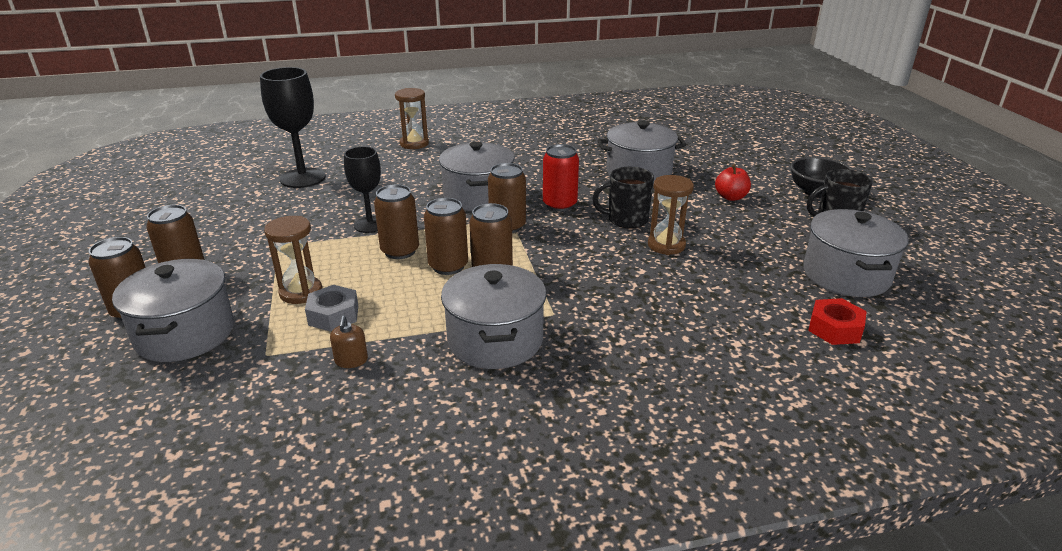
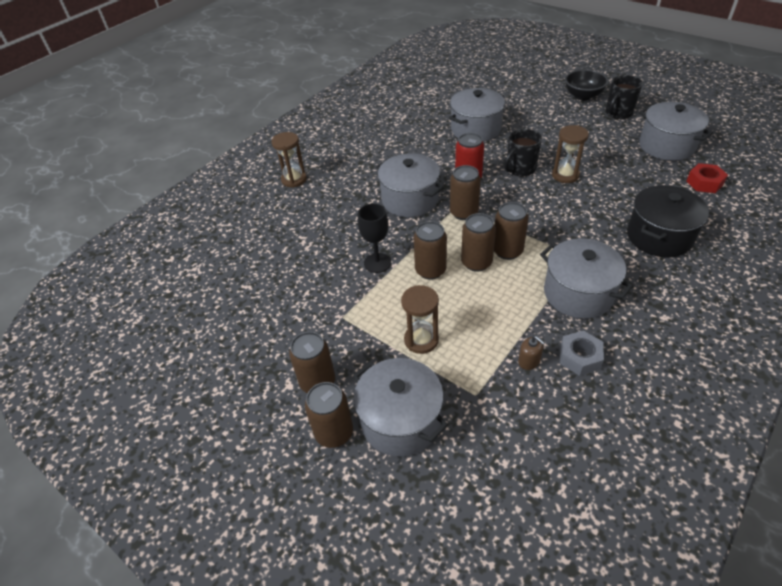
camera: 35 degrees left, 15 degrees up
(303, 178) = (260, 254): black goblet -> none
(333, 315) = (468, 341): grey nut -> grey nut (579, 357)
(677, 344) = (659, 236): none -> black pot
(730, 197) = (548, 122): red apple -> none

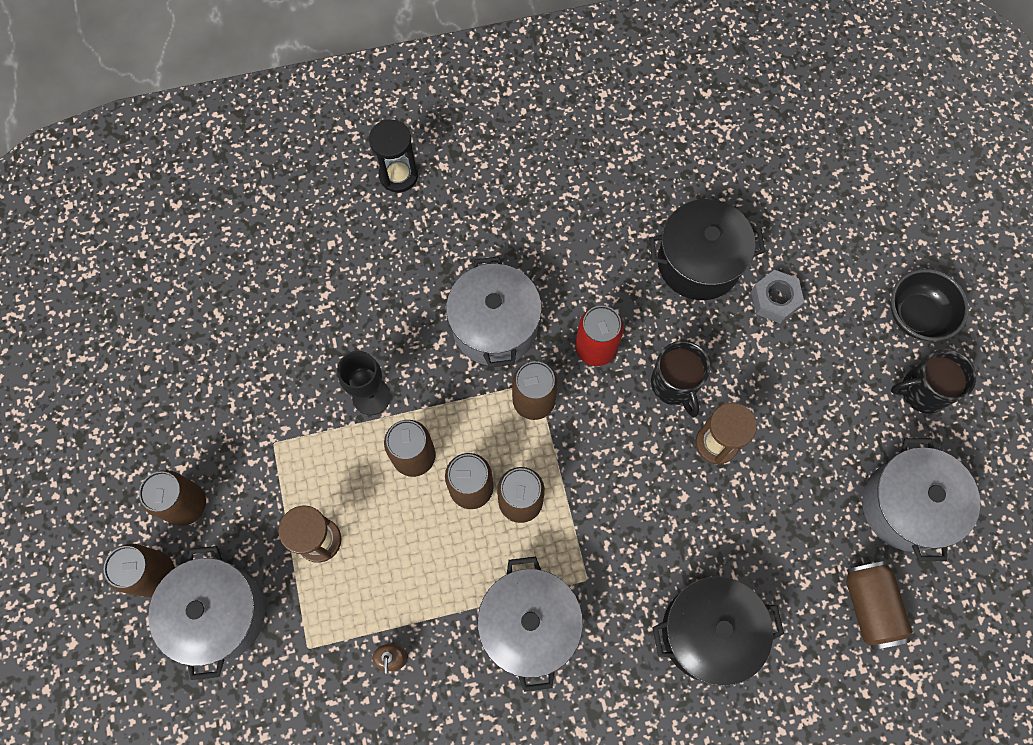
camera: 35 degrees right, 25 degrees up
(294, 179) = (398, 175): brown hourglass -> black hourglass
(475, 129) = (699, 262): grey pot -> black pot
(520, 169) = (674, 385): black mug -> black mug turned 105 degrees counterclockwise
(579, 357) = (443, 698): grey nut -> grey nut (775, 299)
(704, 183) = (869, 606): red nut -> brown can

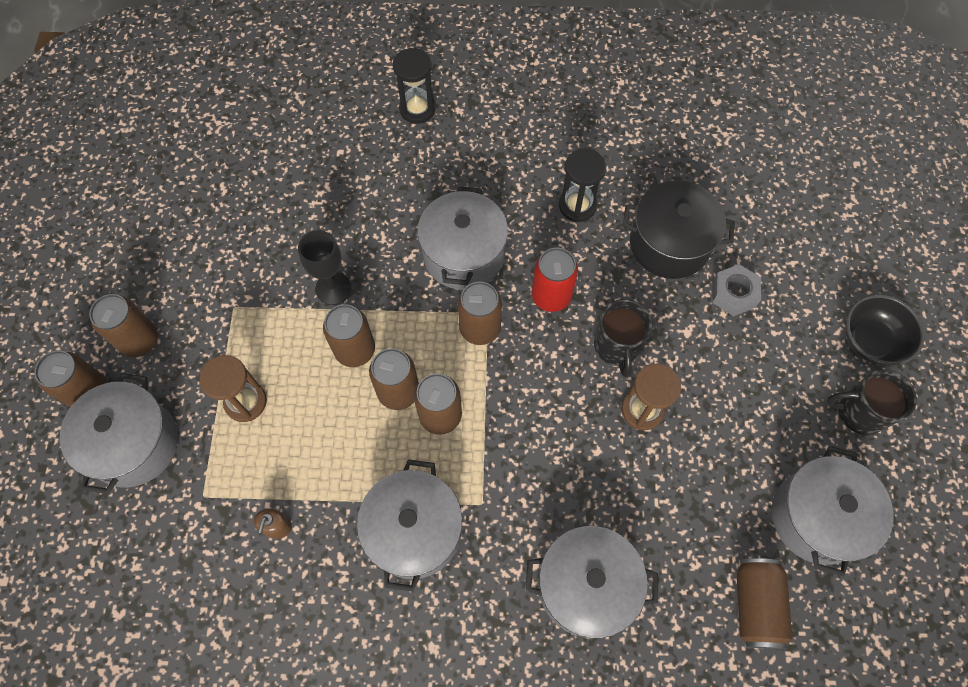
camera: 15 degrees right, 5 degrees down
(595, 243) = (577, 206): none -> black hourglass
(708, 632) = (586, 586): black pot -> grey pot

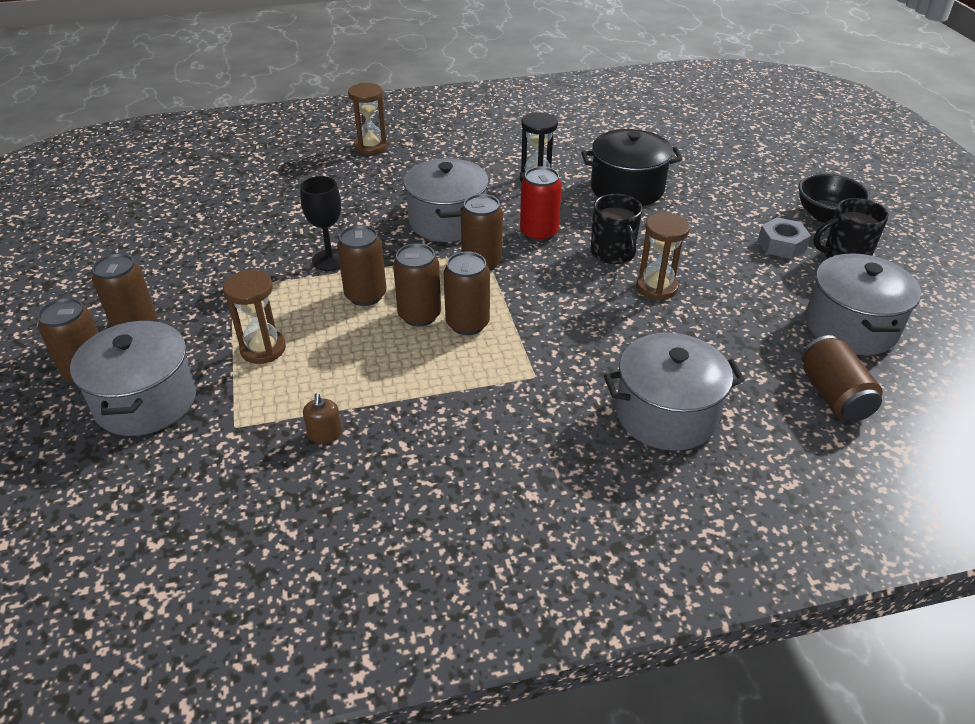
camera: 15 degrees left, 25 degrees down
(414, 531) = (474, 408): grey pot -> none
(417, 109) = (371, 147): black hourglass -> brown hourglass
(733, 294) = (697, 207): grey nut -> grey nut (781, 245)

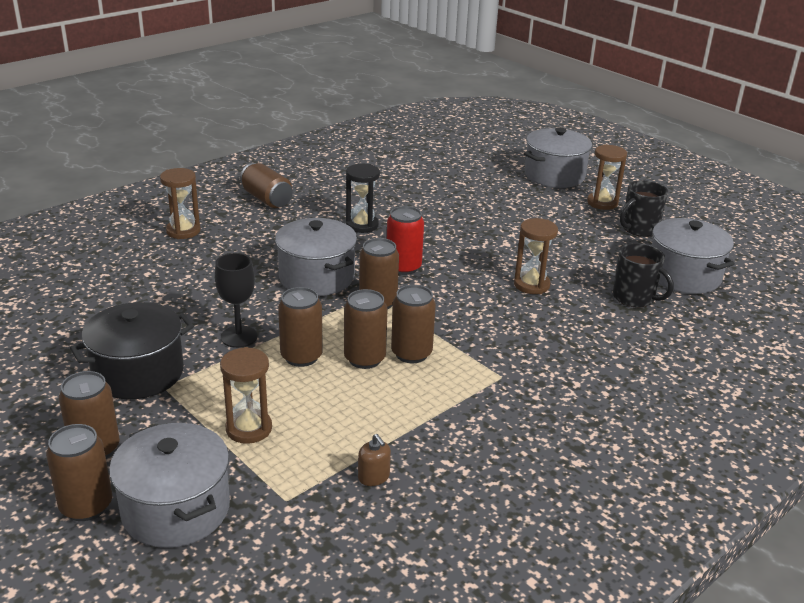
camera: 30 degrees left, 10 degrees down
(613, 253) = (476, 268): black mug -> black mug (634, 298)
(627, 188) = (442, 216): black pot -> black pot (138, 373)
(666, 414) = (619, 373): grey pot -> grey pot (554, 175)
(781, 245) = (591, 231): grey nut -> none
(826, 216) = (602, 203): black bowl -> brown hourglass
(833, 395) = (712, 324): brown can -> brown can (267, 199)

